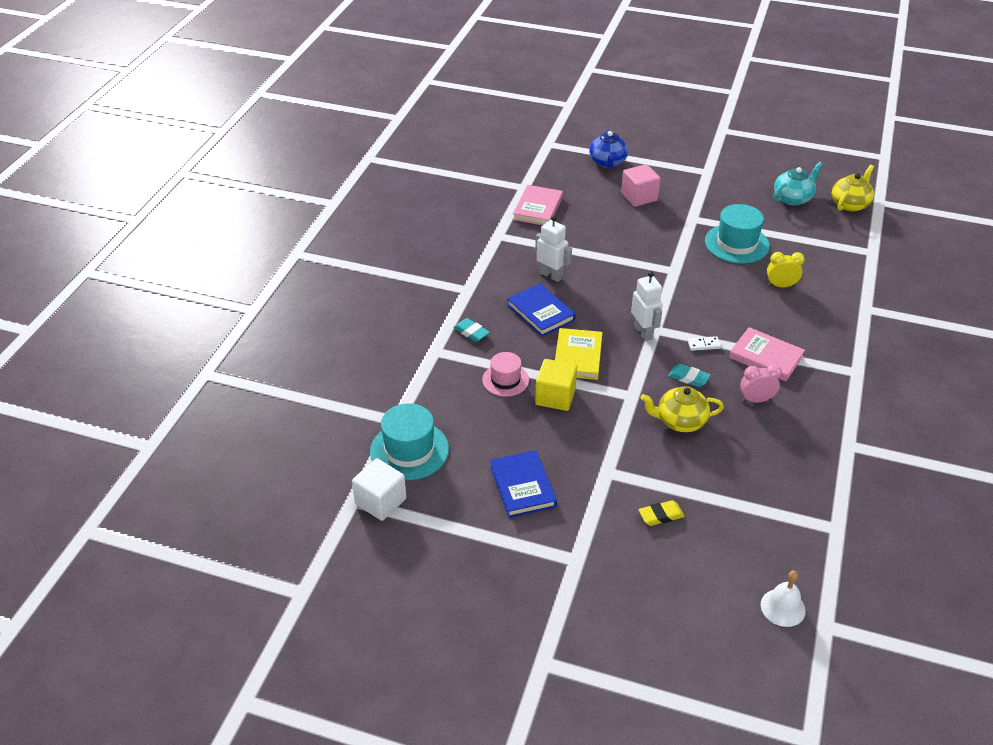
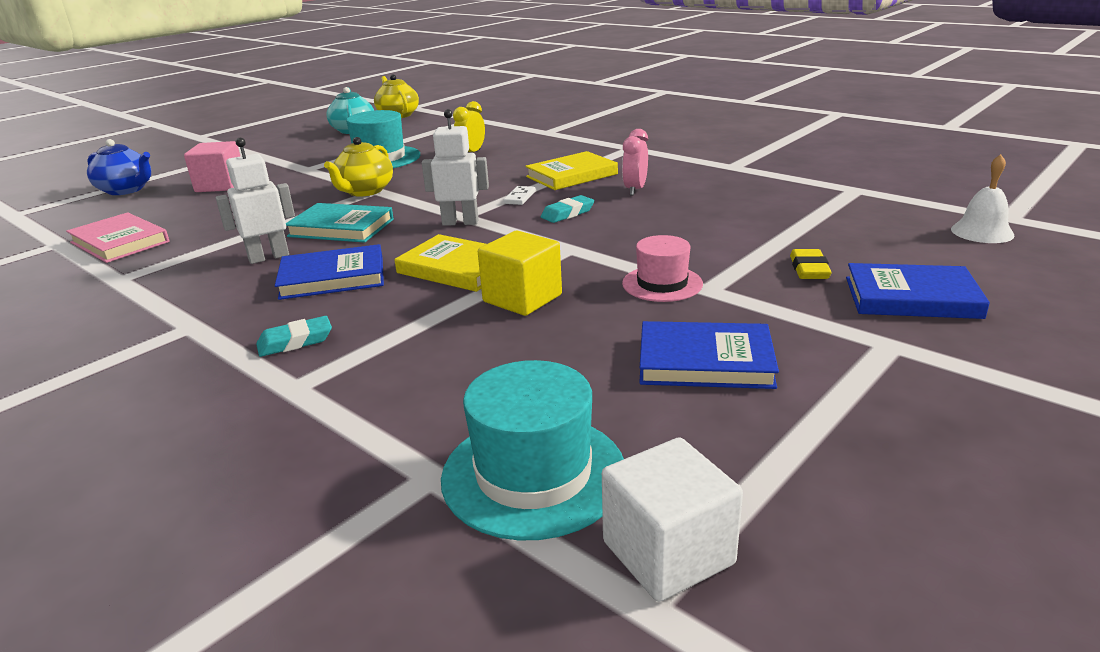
camera: 65 degrees left, 15 degrees down
(505, 380) = (444, 331): pink hat -> pink hat (662, 284)
(605, 284) = (341, 228): none -> turquoise book
(643, 568) = (911, 297): none -> blue book
(680, 421) = (640, 230): yellow teapot -> yellow teapot (364, 191)
(766, 357) = (572, 175): pink book -> yellow book

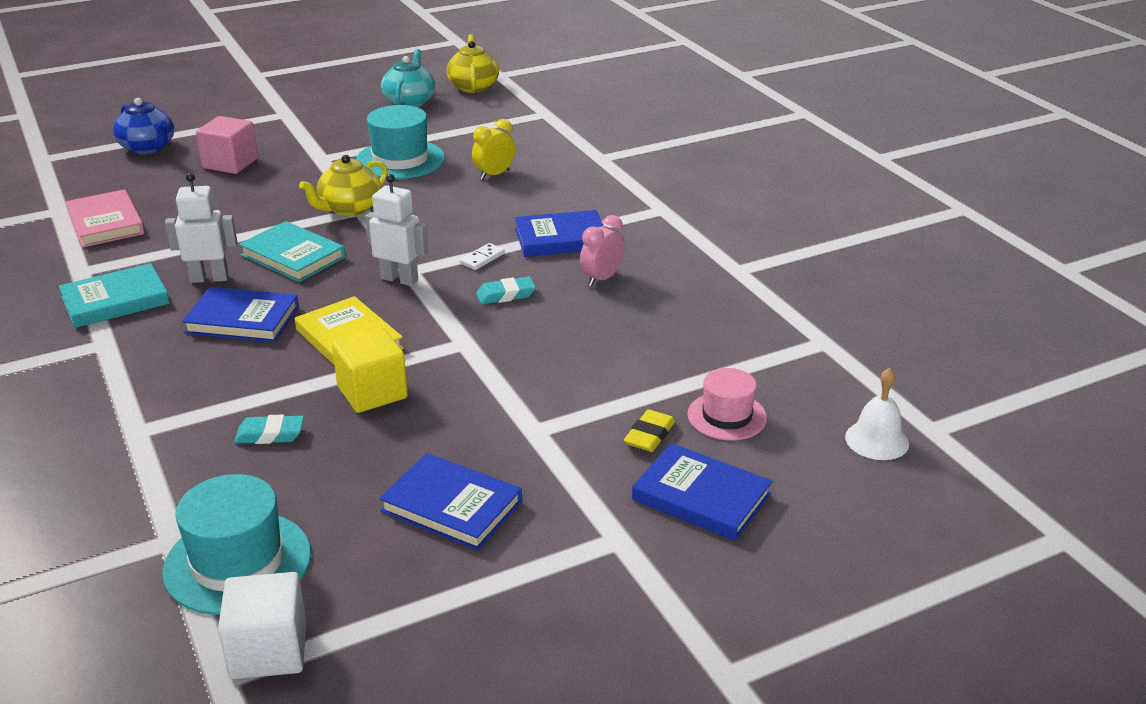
camera: 20 degrees right, 5 degrees up
(177, 292) = (115, 301): none -> turquoise book
(295, 341) = (167, 385): turquoise eraser -> turquoise eraser (270, 434)
(572, 175) = (561, 239): yellow book -> blue book
(662, 284) = (502, 412): pink hat -> pink hat (727, 416)

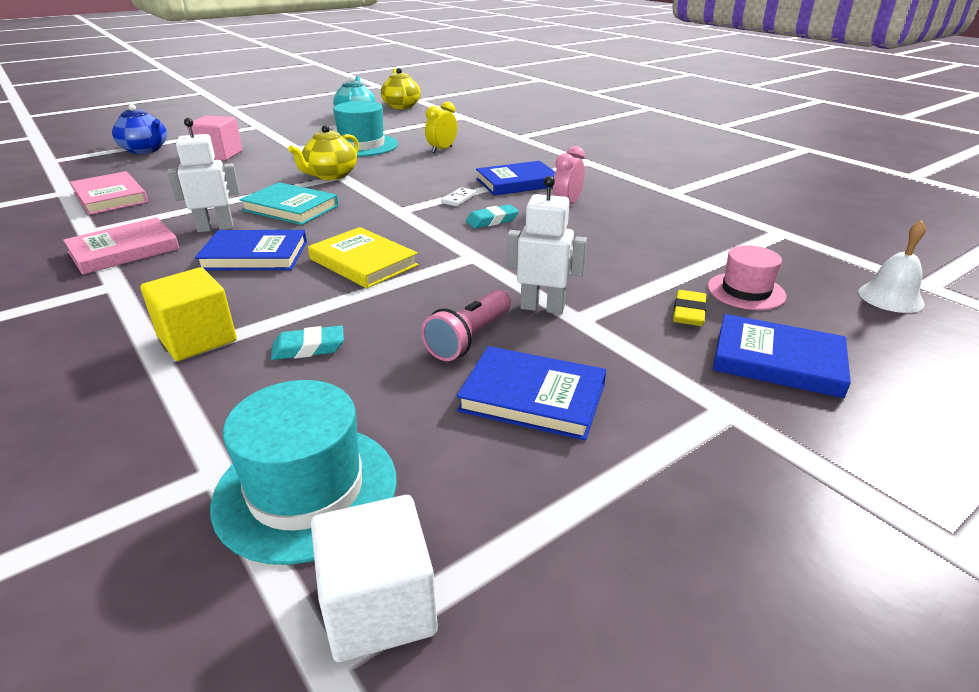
camera: 10 degrees left, 0 degrees up
(115, 301) = (124, 250): turquoise book -> pink book
(372, 392) = (402, 302): yellow cube -> yellow cube (197, 339)
(399, 279) = (393, 217): white robot -> white robot (542, 307)
(420, 440) = (469, 338): none -> pink flashlight

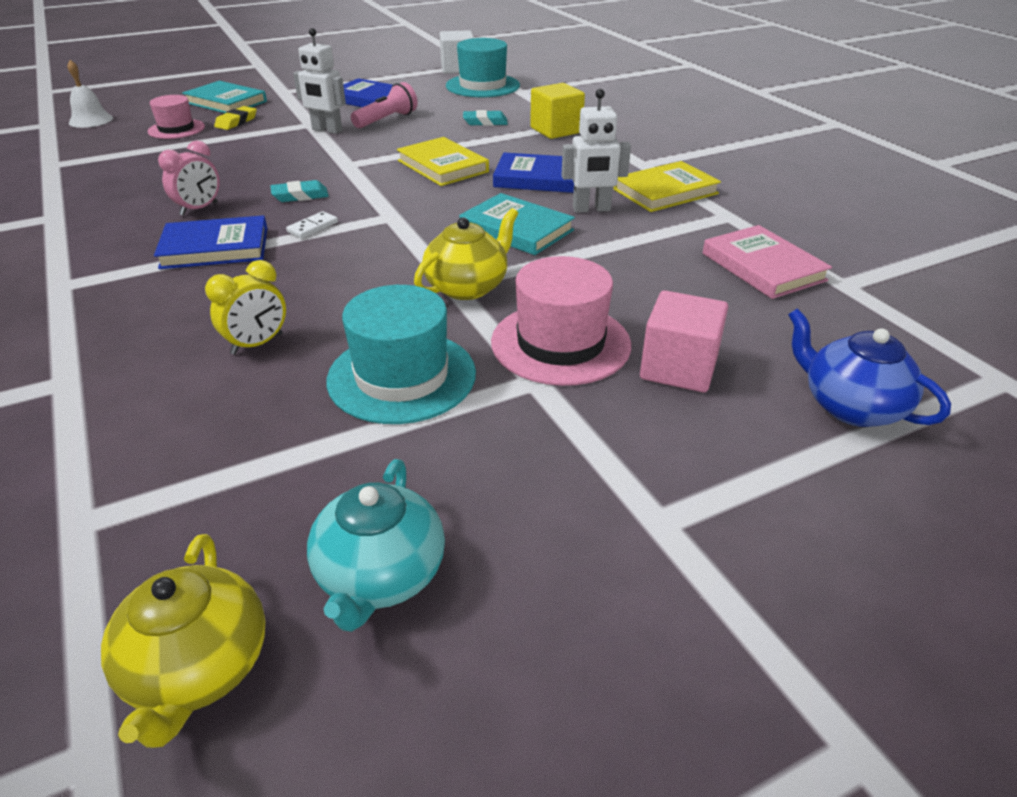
camera: 170 degrees left, 5 degrees up
(124, 250) = (665, 191): pink book -> yellow book
(278, 158) = (560, 343): none -> pink hat
(777, 361) = (226, 102): blue book -> turquoise book

